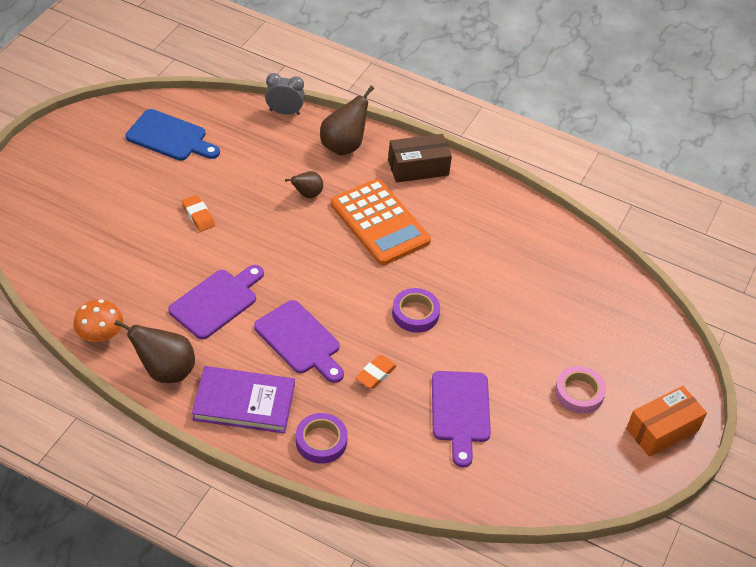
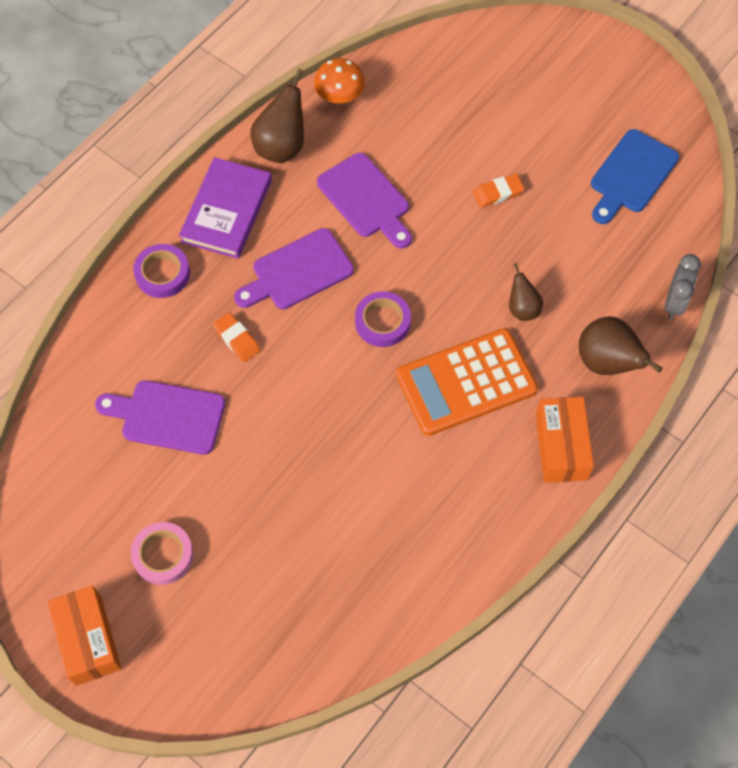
camera: 105 degrees right, 15 degrees up
(415, 313) = (315, 396): purple tape -> purple tape (382, 322)
(418, 167) = (561, 446): brown box -> orange box

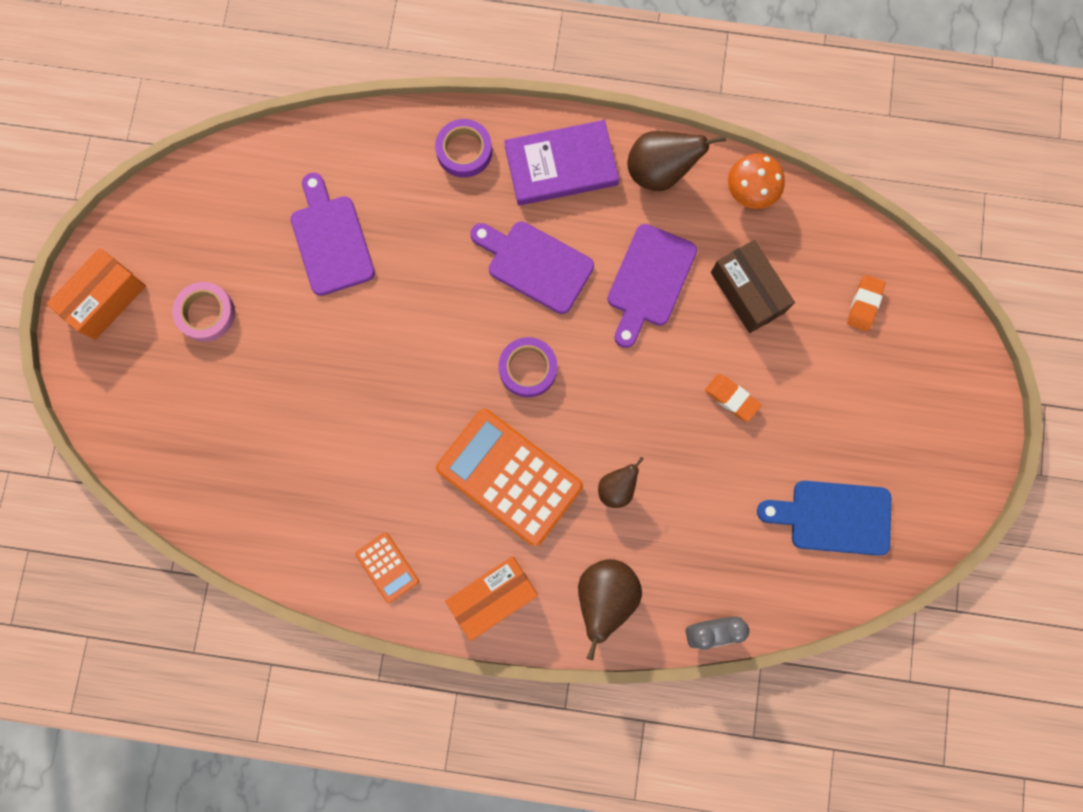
camera: 60 degrees right, 15 degrees up
(237, 339) = (437, 253): orange eraser -> orange eraser (864, 304)
(419, 139) = (747, 292): none -> brown box
(488, 517) = (387, 567): none -> orange calculator

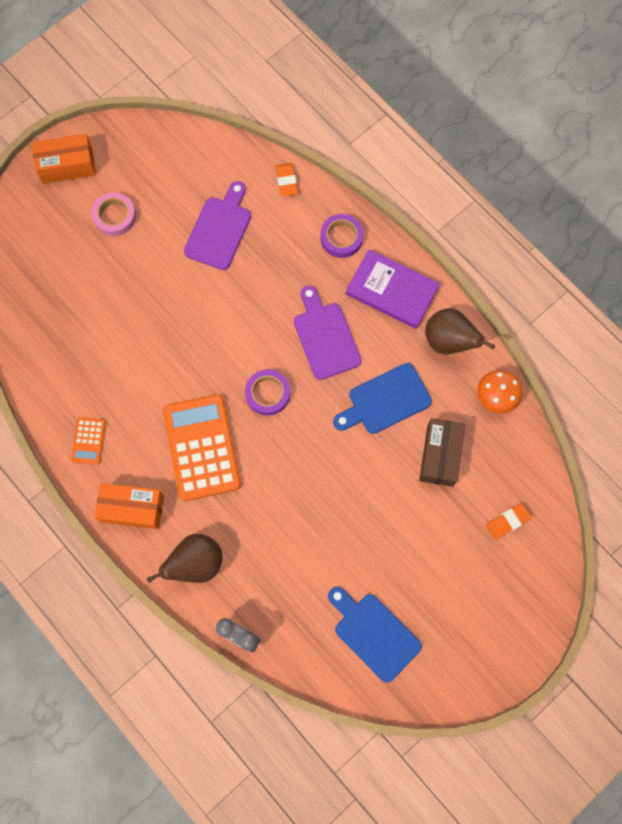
camera: 40 degrees right, 5 degrees down
(617, 488) = (258, 506): brown pear -> none
(649, 281) = (385, 401): purple cutting board -> blue cutting board
(731, 398) = (374, 511): orange eraser -> orange eraser (286, 181)

